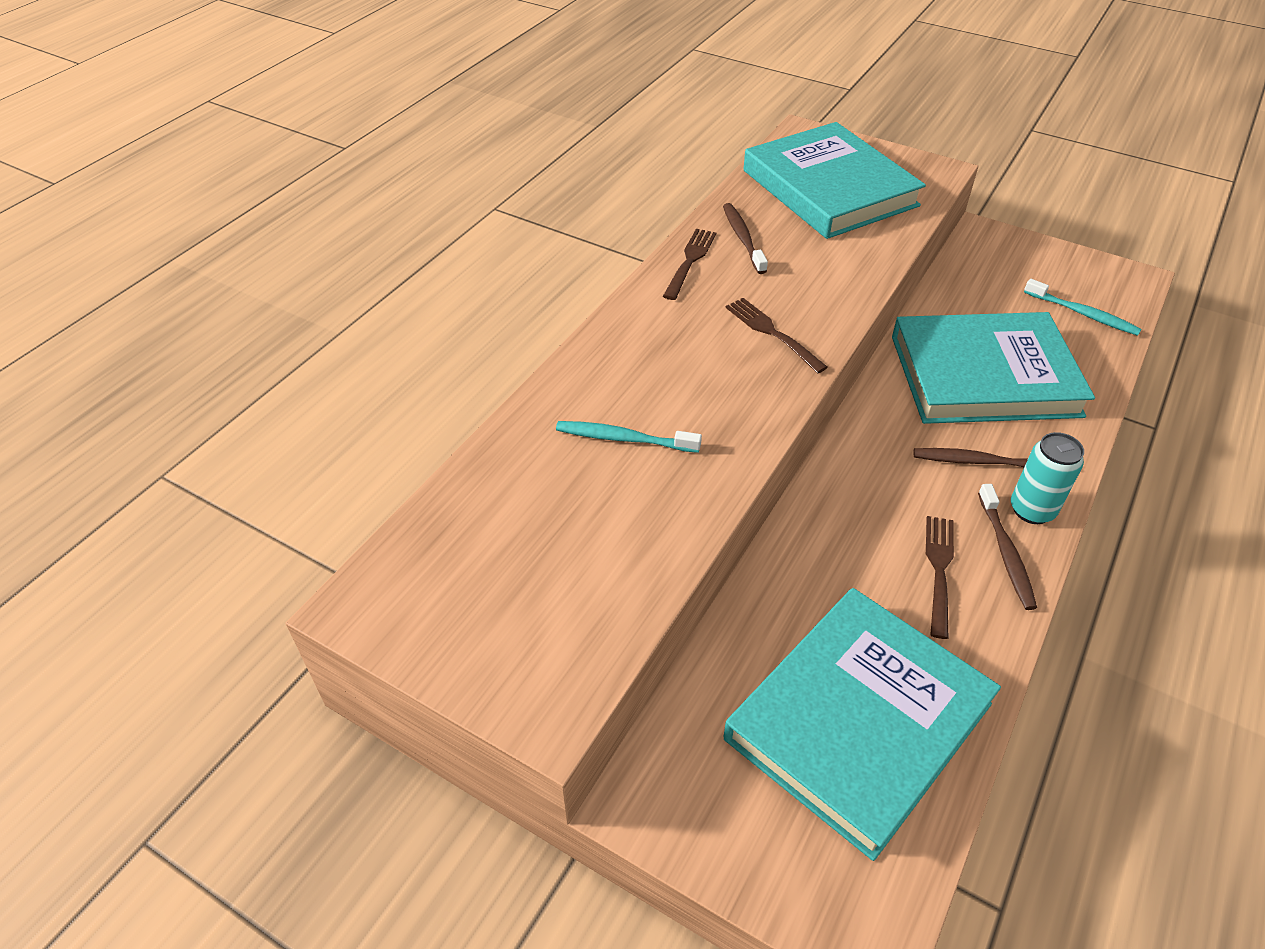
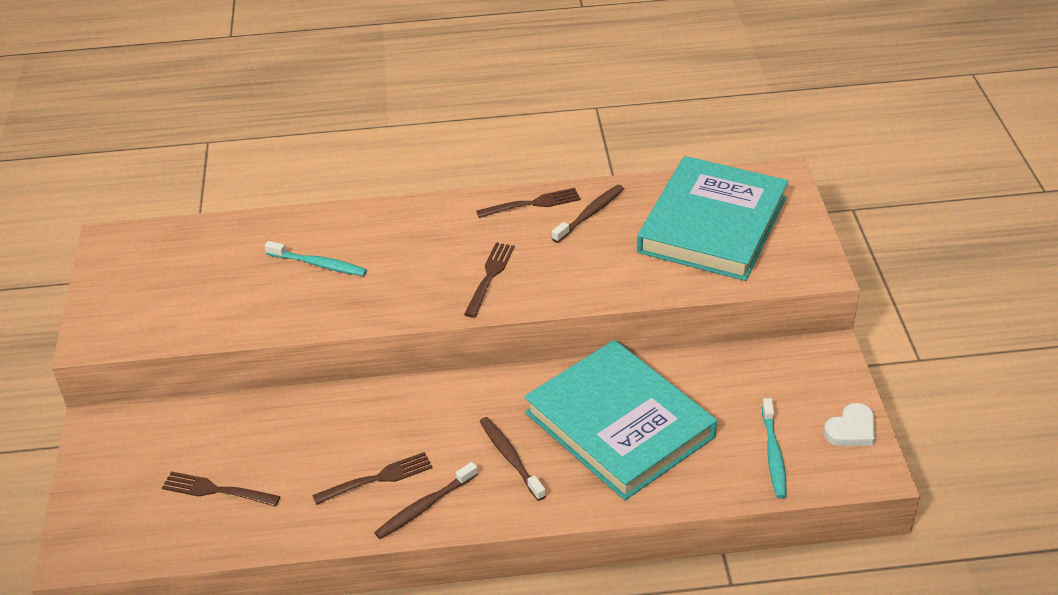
camera: 55 degrees right, 5 degrees down
(624, 439) = (318, 264): turquoise toothbrush -> turquoise toothbrush turned 135 degrees clockwise
(858, 721) = (217, 490): turquoise book -> brown fork
(1032, 510) = (483, 505): turquoise can -> none
(1081, 265) = (851, 429): none -> white heart

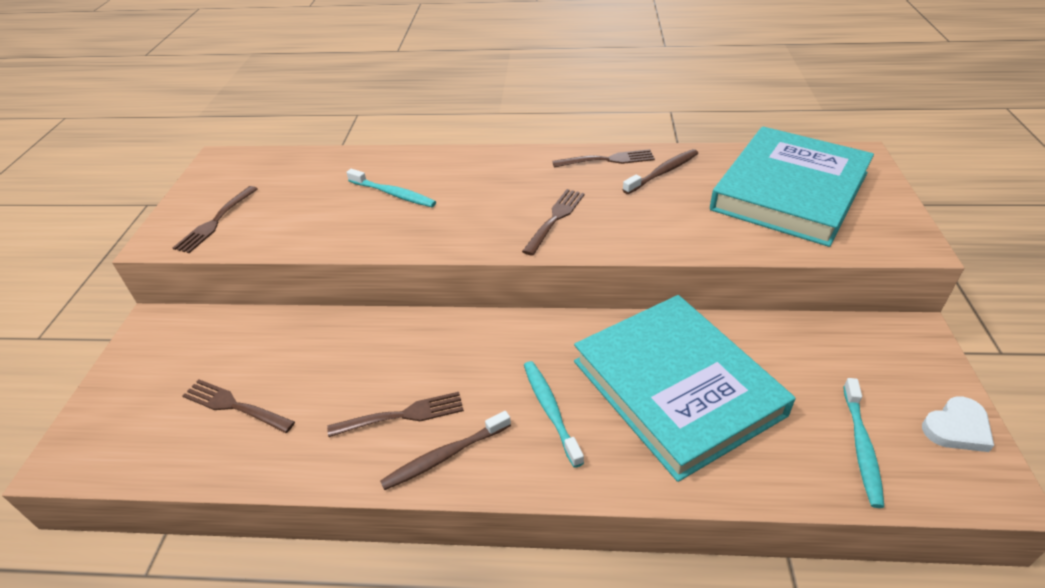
camera: 10 degrees right, 0 degrees up
(141, 313) = (216, 221): none -> brown fork
(510, 458) = (550, 410): brown toothbrush -> turquoise toothbrush

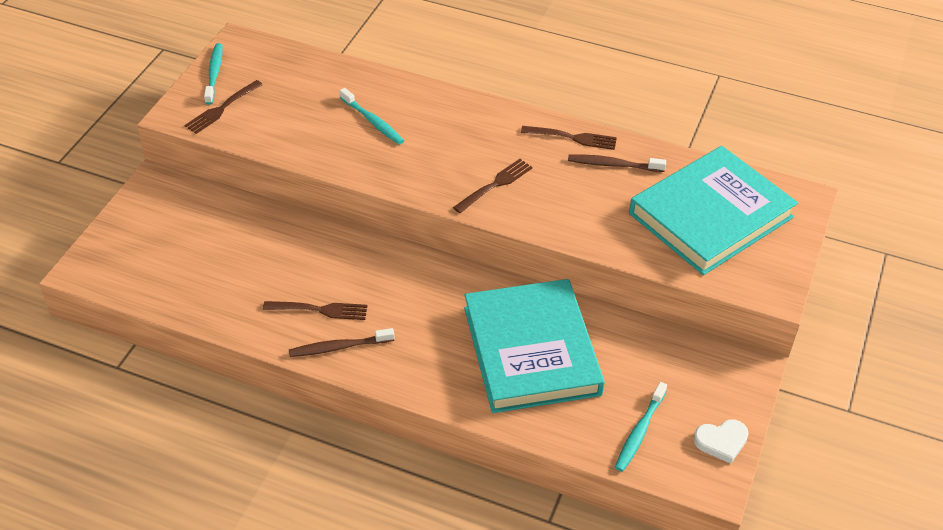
camera: 15 degrees right, 5 degrees up
(235, 406) = (203, 267): brown fork -> none
(550, 410) = (428, 338): turquoise toothbrush -> turquoise toothbrush (214, 73)
(663, 172) = (613, 165): brown toothbrush -> brown toothbrush turned 150 degrees counterclockwise

